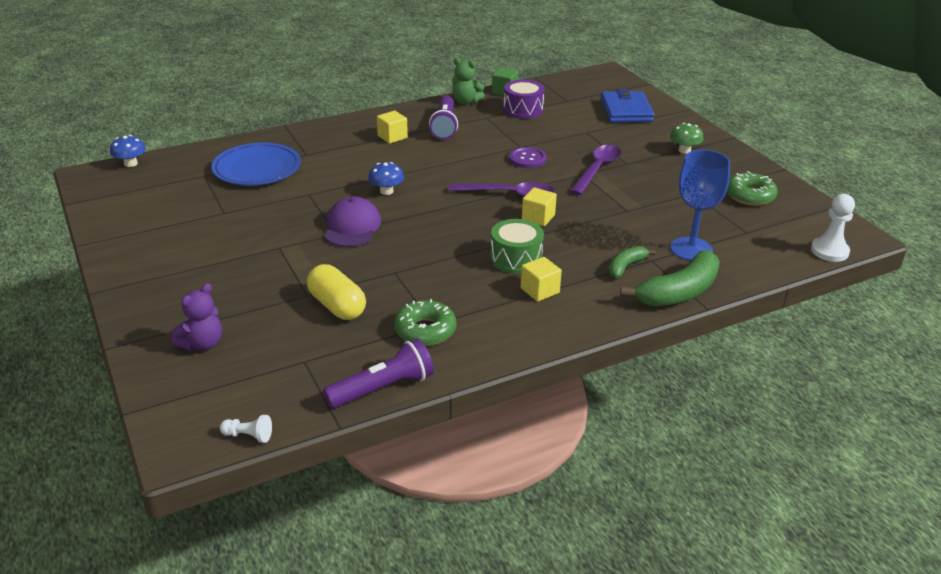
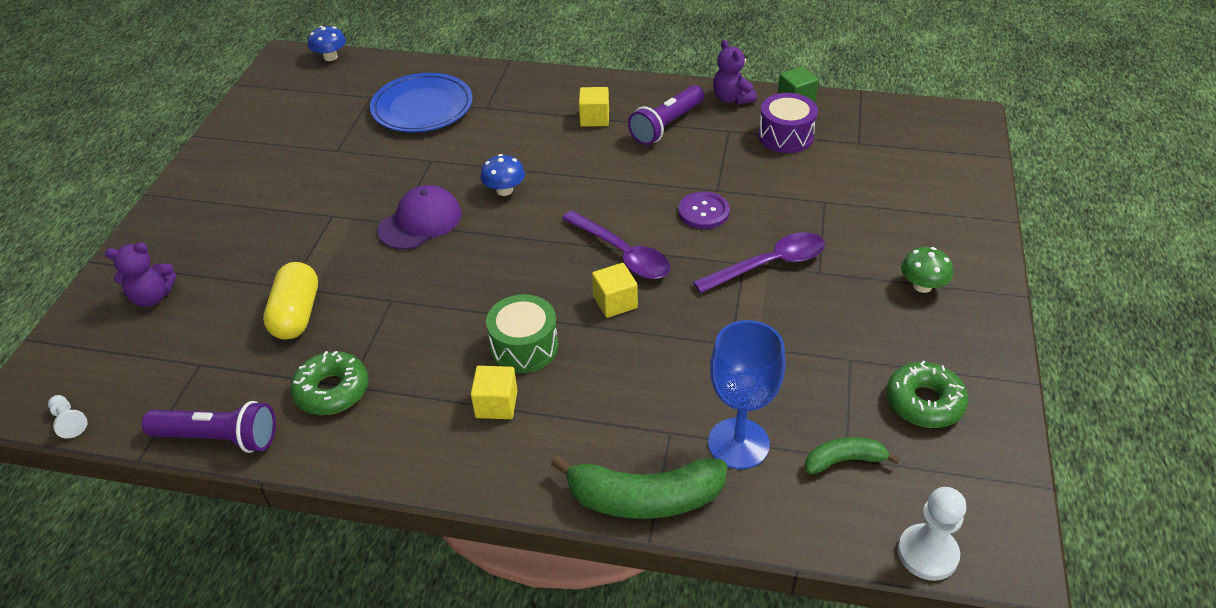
camera: 40 degrees right, 10 degrees up
(466, 101) = (732, 98): green teddy bear -> purple teddy bear
(625, 267) = (627, 425): green banana -> green banana (844, 460)
(626, 111) = (918, 189): blue wallet -> none

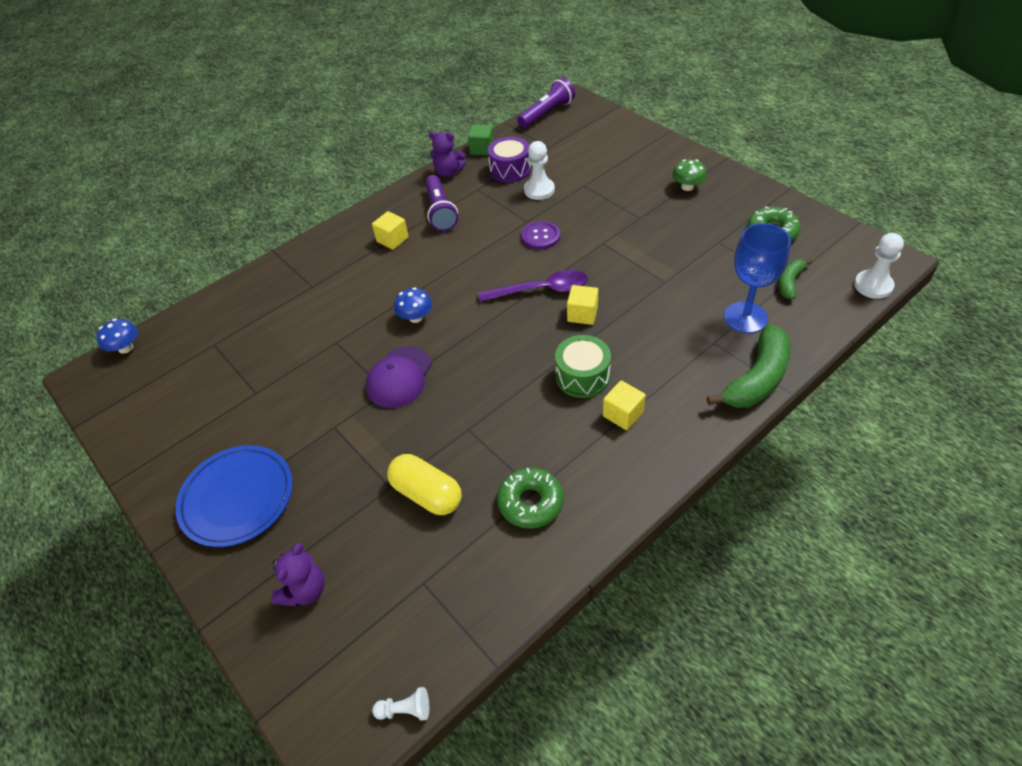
camera: 50 degrees left, 5 degrees up
(219, 438) = (519, 597): purple flashlight -> purple flashlight (547, 113)
(420, 222) = (399, 377): purple cap -> purple cap turned 150 degrees counterclockwise
(422, 108) = (267, 320): blue plate -> blue plate (237, 498)
(769, 264) = (615, 233): purple spoon -> none
(777, 173) = (539, 190): none -> white pawn

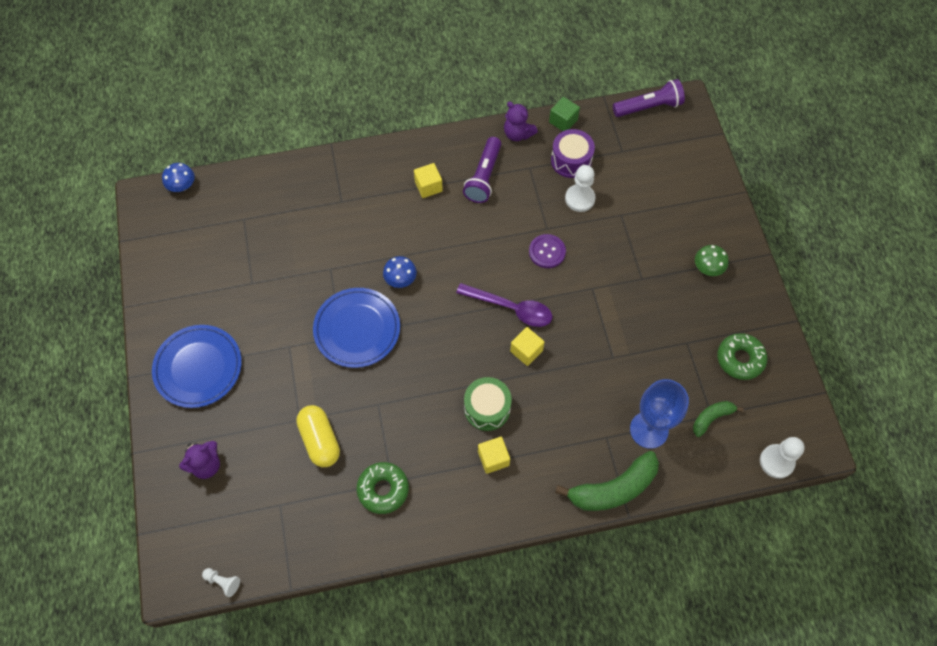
camera: 25 degrees right, 15 degrees up
(399, 377) = (357, 329): purple cap -> blue plate

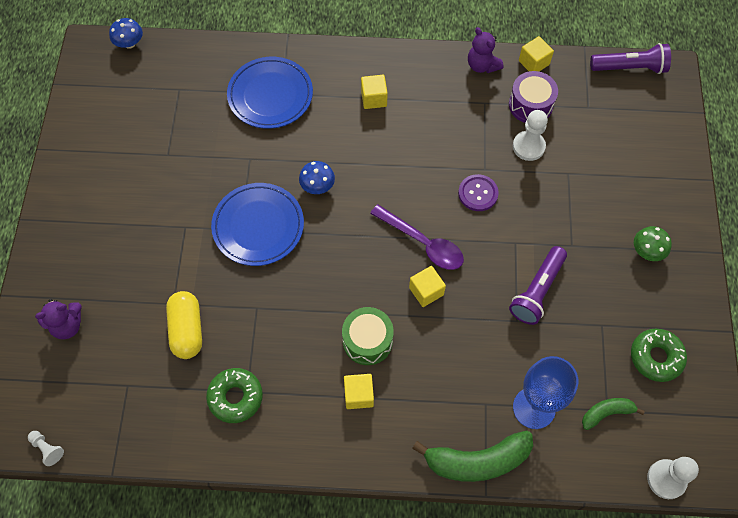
camera: 15 degrees right, 0 degrees up
(198, 368) = (90, 226): blue plate -> blue plate (270, 95)
(484, 177) = (434, 101): purple flashlight -> purple flashlight (537, 291)
(563, 121) = (533, 63): green cube -> yellow cube

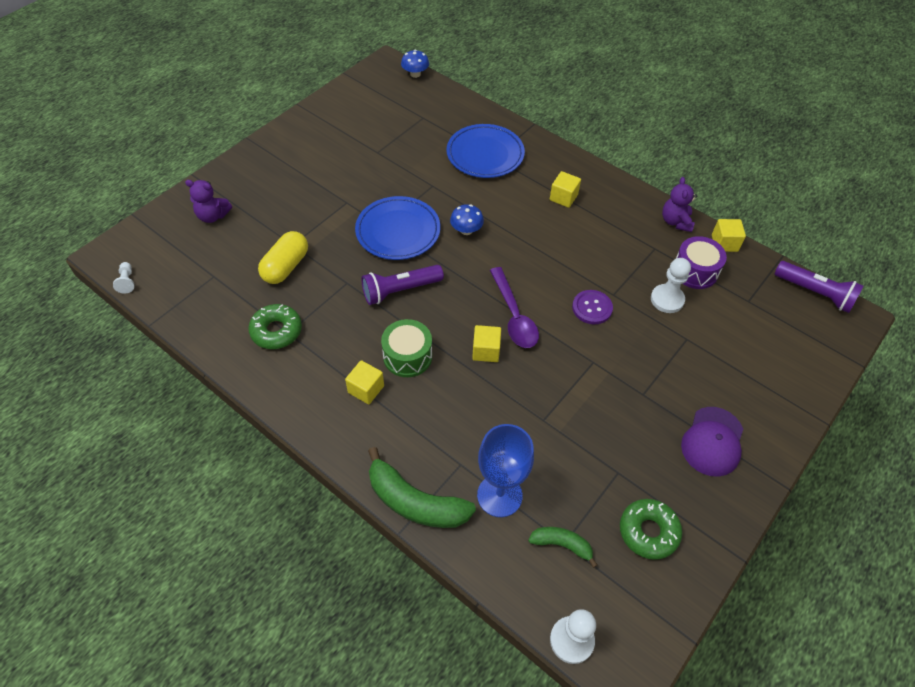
camera: 35 degrees right, 10 degrees down
(537, 291) = (581, 409): purple flashlight -> purple flashlight (400, 290)
(647, 251) = (712, 441): green mushroom -> purple cap

